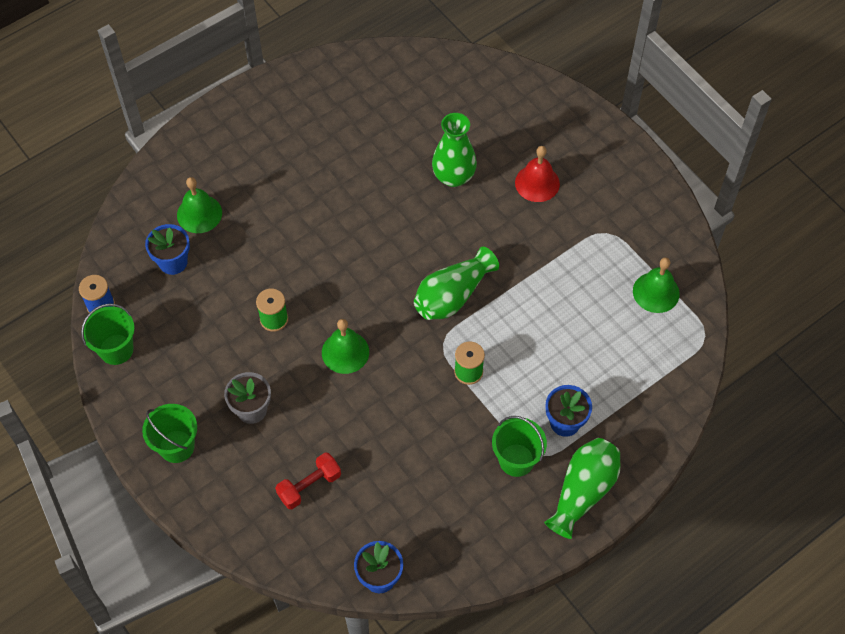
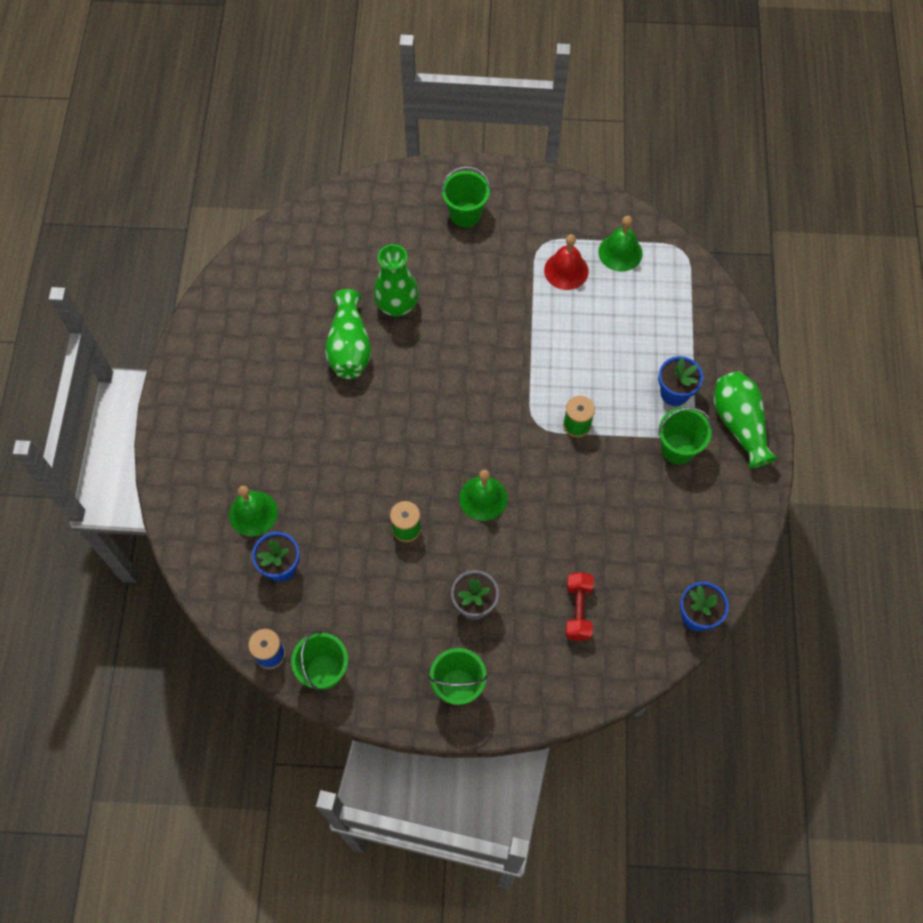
camera: 50 degrees left, 5 degrees up
(452, 295) = (501, 386): green vase -> green vase (349, 347)
(537, 183) = (457, 255): red bell -> red bell (566, 270)
(579, 162) = (465, 214): none -> green bucket

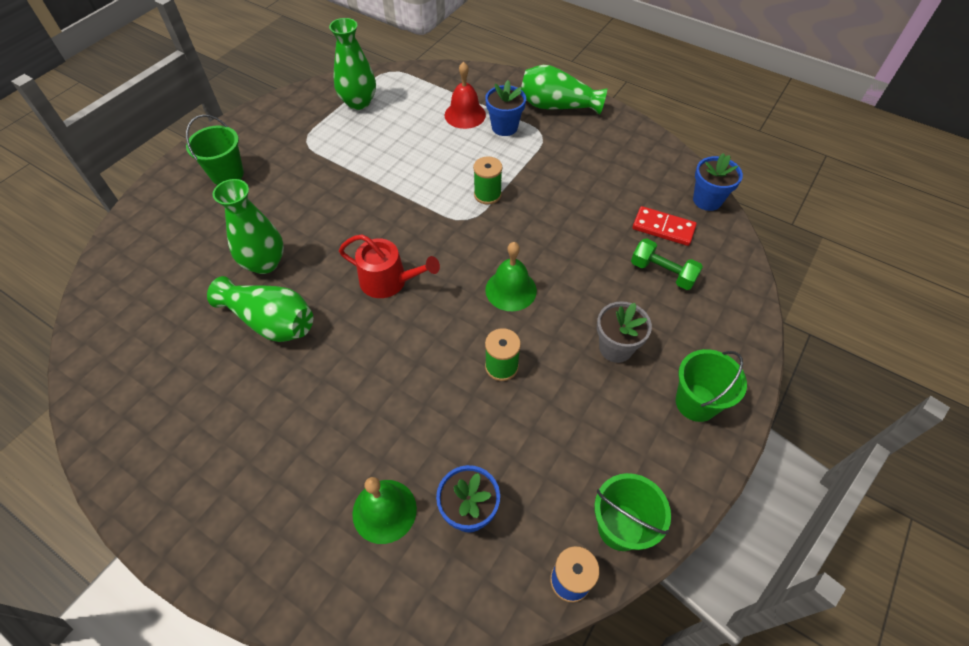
camera: 60 degrees left, 10 degrees down
(435, 403) = (389, 281): none -> red watering can
(566, 270) = (343, 138): red bell -> red bell (465, 115)
(578, 610) = (662, 273): red dumbbell -> green dumbbell
(620, 252) = (358, 102): green bell -> green vase
(633, 590) = (663, 228): none -> red domino
(677, 448) = (553, 146): green bucket -> none

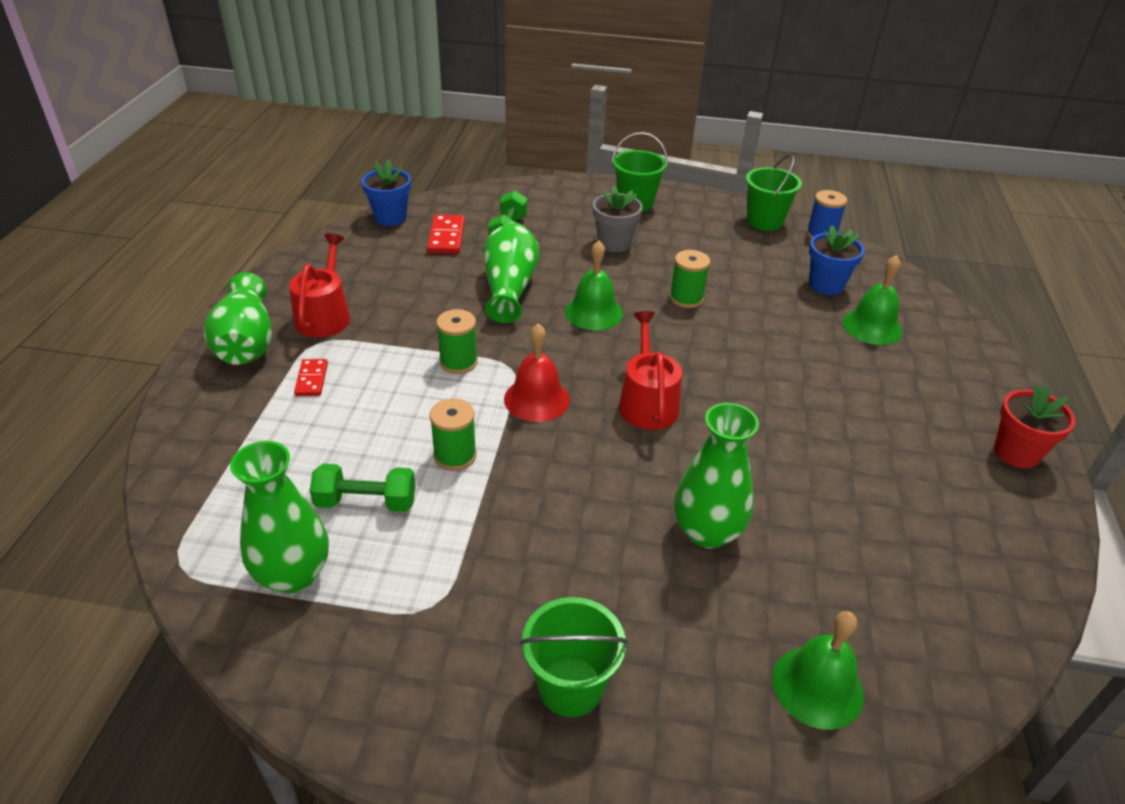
camera: 115 degrees left, 15 degrees down
(146, 263) = (817, 686): none -> green bell
(176, 510) = (1016, 453): none -> red flower pot
(271, 321) = (780, 481): green vase -> green vase (510, 288)
(388, 132) = (366, 502): none -> green dumbbell
(400, 172) = (455, 455): none -> green spool
(465, 115) = (293, 426): red bell -> red bell (537, 399)
(504, 127) = (312, 379): blue flower pot -> red domino
(572, 142) = (324, 315): none -> red watering can

